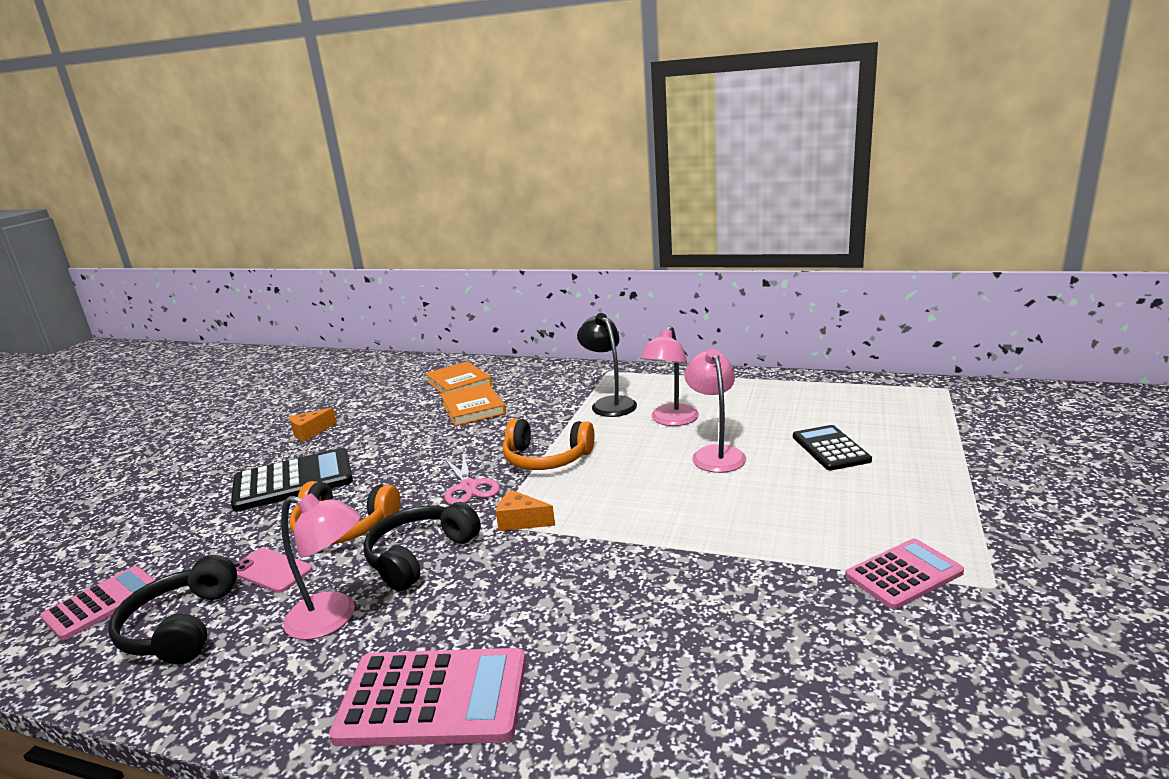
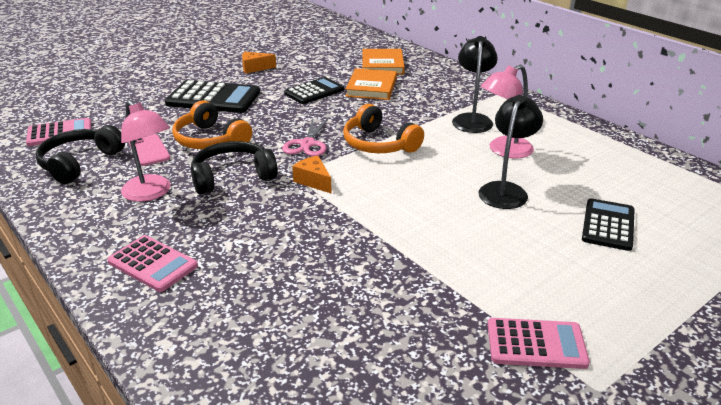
camera: 30 degrees right, 10 degrees up
(413, 432) = (314, 91): none -> black calculator
(433, 698) = (153, 264): pink calculator -> pink calculator, size x0.65
(715, 454) = (505, 190): pink lamp -> black lamp

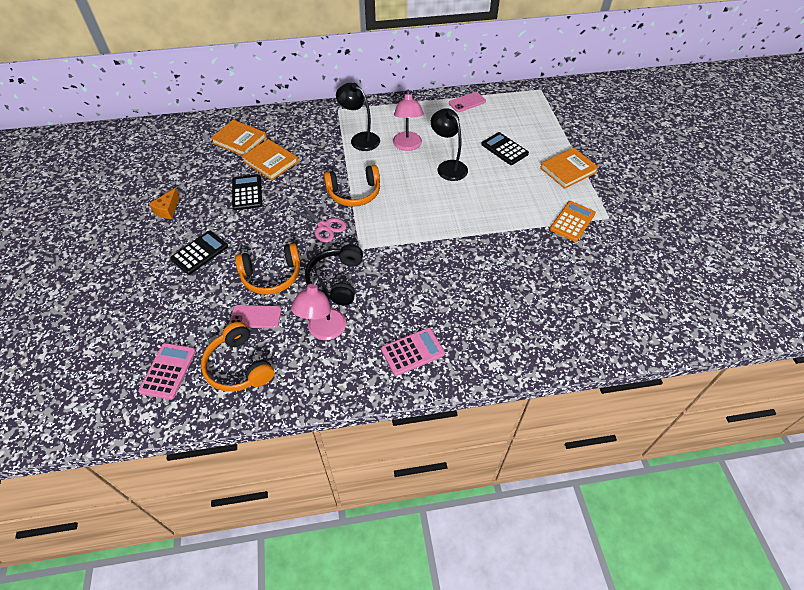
camera: 60 degrees left, 20 degrees up
(80, 163) = (239, 366): black headphones -> orange headphones
(151, 193) = (323, 331): pink lamp -> pink lamp turned 120 degrees clockwise
(213, 98) = (200, 252): black calculator -> black calculator, size x0.65
(313, 181) = (375, 242): orange cheese -> none
(536, 344) = (572, 221): pink calculator -> orange calculator
(654, 304) = (568, 170): none -> orange book
(655, 165) = (467, 102): none -> pink phone

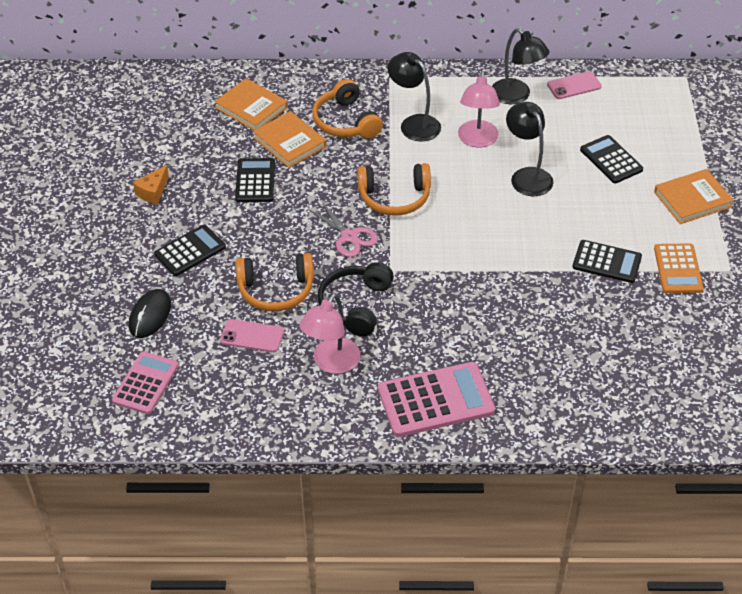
camera: 10 degrees right, 5 degrees down
(169, 310) = (150, 315): none -> black mouse
(239, 366) = (227, 389): orange headphones -> orange headphones (346, 122)
(412, 351) = (435, 400): pink calculator -> pink calculator, size x1.53
(429, 113) = (516, 96): none -> black lamp
(519, 222) = (607, 262): none -> black calculator
(572, 221) = (678, 269): orange calculator -> orange calculator turned 135 degrees clockwise

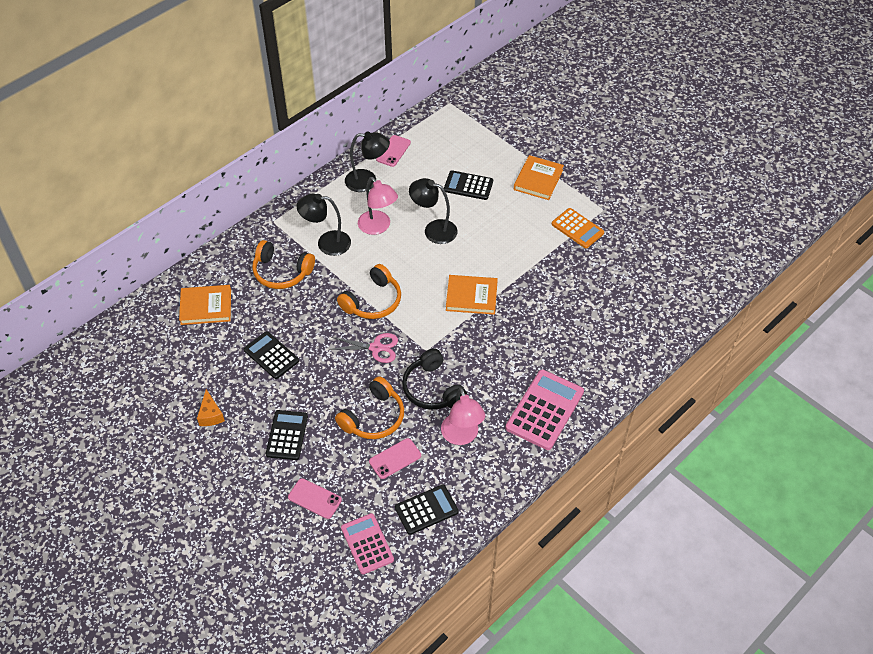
camera: 45 degrees left, 5 degrees up
(150, 315) = (314, 498): black mouse -> pink phone
(290, 142) = (262, 312): orange book -> orange book (471, 296)
(607, 262) = (537, 252): black calculator -> black calculator (426, 510)

